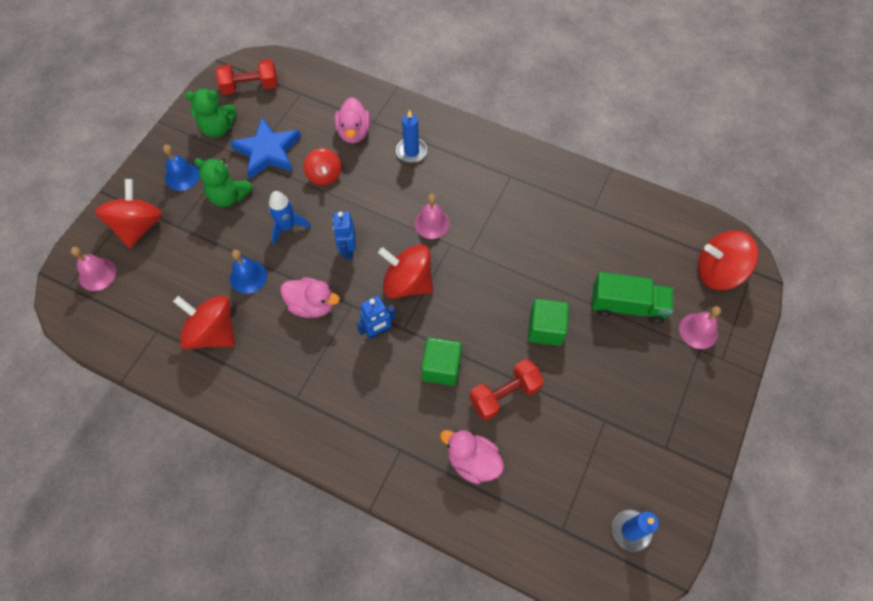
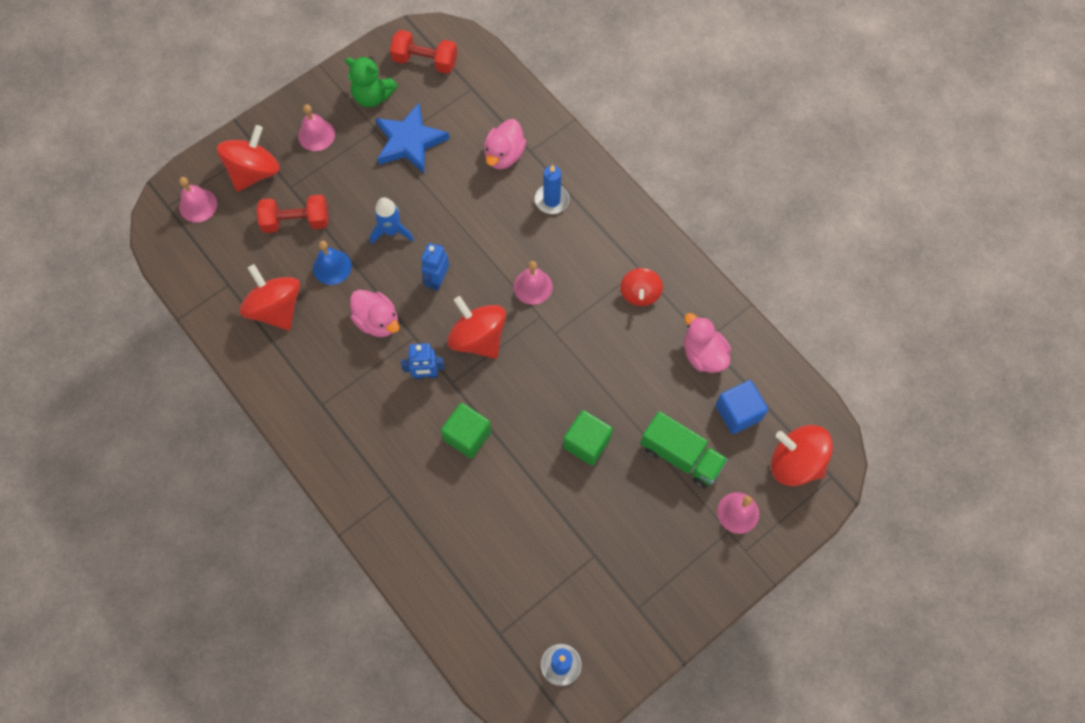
camera: 25 degrees right, 5 degrees up
(182, 176) = (316, 135): blue bell -> pink bell
(229, 196) = (351, 175): green teddy bear -> none
(324, 175) = (452, 191): red spinning top -> red spinning top (640, 293)
(472, 461) = (451, 535): pink duck -> pink duck (703, 354)
(504, 395) = (513, 488): red dumbbell -> red dumbbell (296, 221)
(651, 252) = (738, 412): none -> blue cube

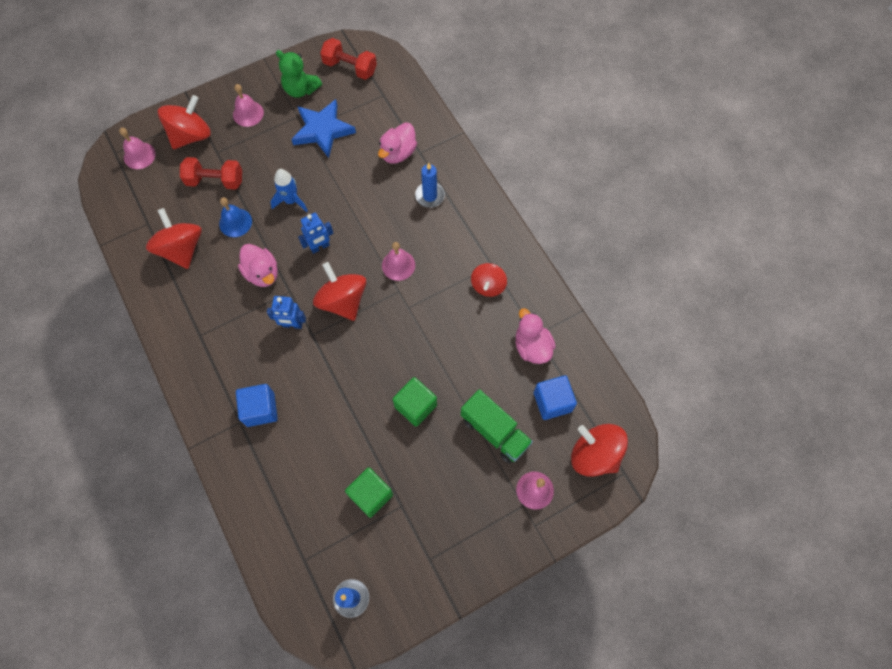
camera: 10 degrees right, 0 degrees up
(411, 477) = (260, 409): none -> blue cube
(437, 280) = (320, 247): blue robot -> blue robot turned 150 degrees counterclockwise
(467, 436) = (315, 382): green cube -> green cube (371, 495)

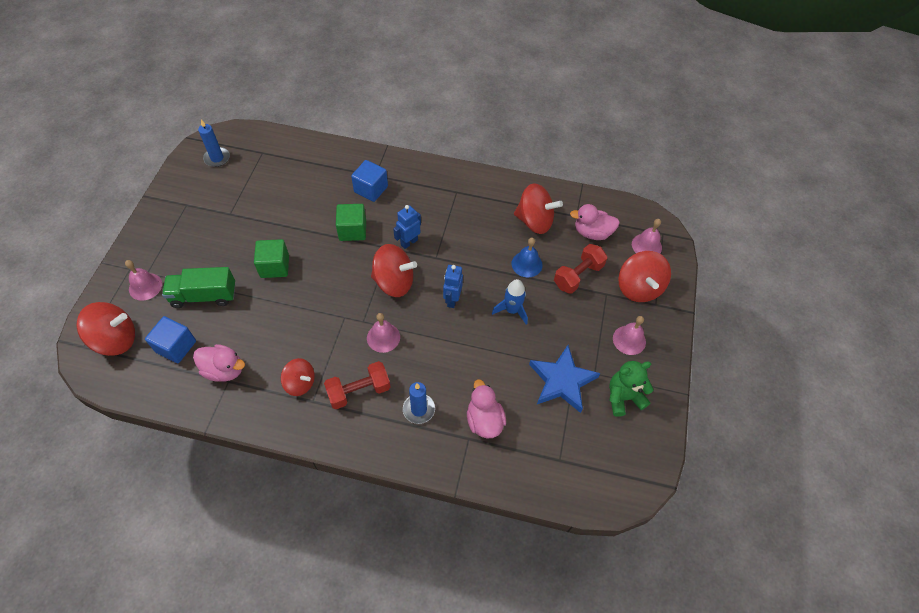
camera: 130 degrees right, 10 degrees down
(262, 273) = (467, 252): pink duck -> pink duck (592, 233)
(350, 67) = (617, 457): red dumbbell -> red dumbbell (359, 391)
(371, 495) = (254, 204): green cube -> green cube (352, 230)
(488, 286) = (300, 383): red spinning top -> red spinning top turned 150 degrees clockwise

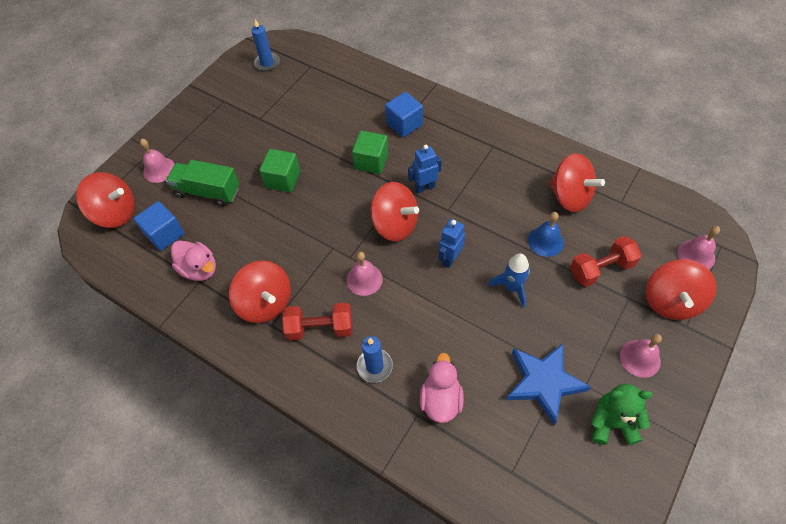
camera: 25 degrees right, 0 degrees up
(300, 383) = (265, 303): red spinning top -> red spinning top, size x1.57
(592, 233) = (633, 225): pink duck -> none

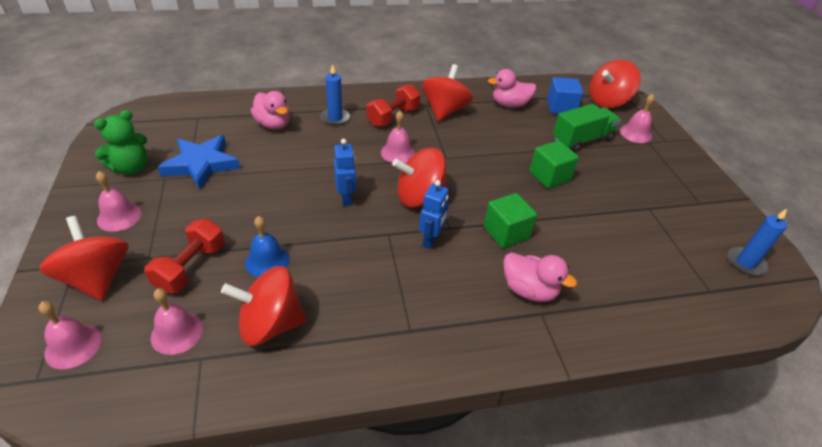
camera: 130 degrees right, 15 degrees down
(265, 303) = (444, 111): red spinning top -> red spinning top turned 105 degrees clockwise
(404, 124) = (529, 290): blue cube -> pink duck
(512, 287) = (272, 207): blue rocket -> none
(629, 225) = (177, 333): none -> pink bell

